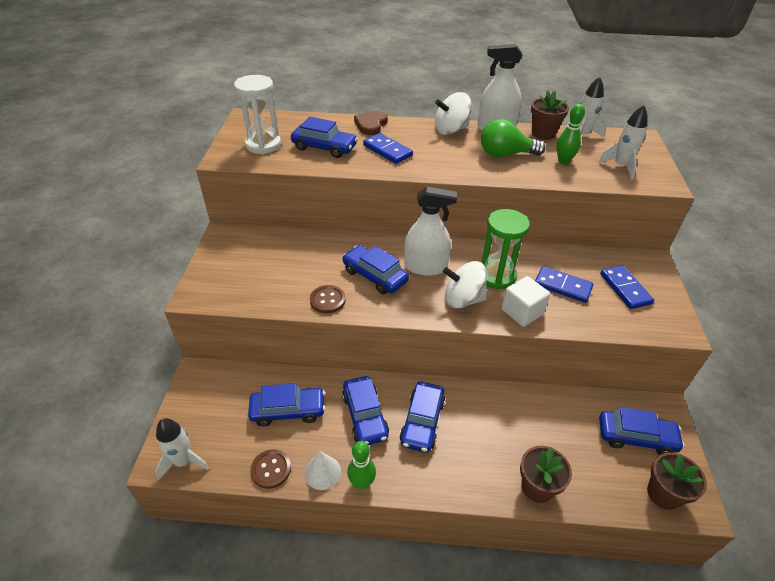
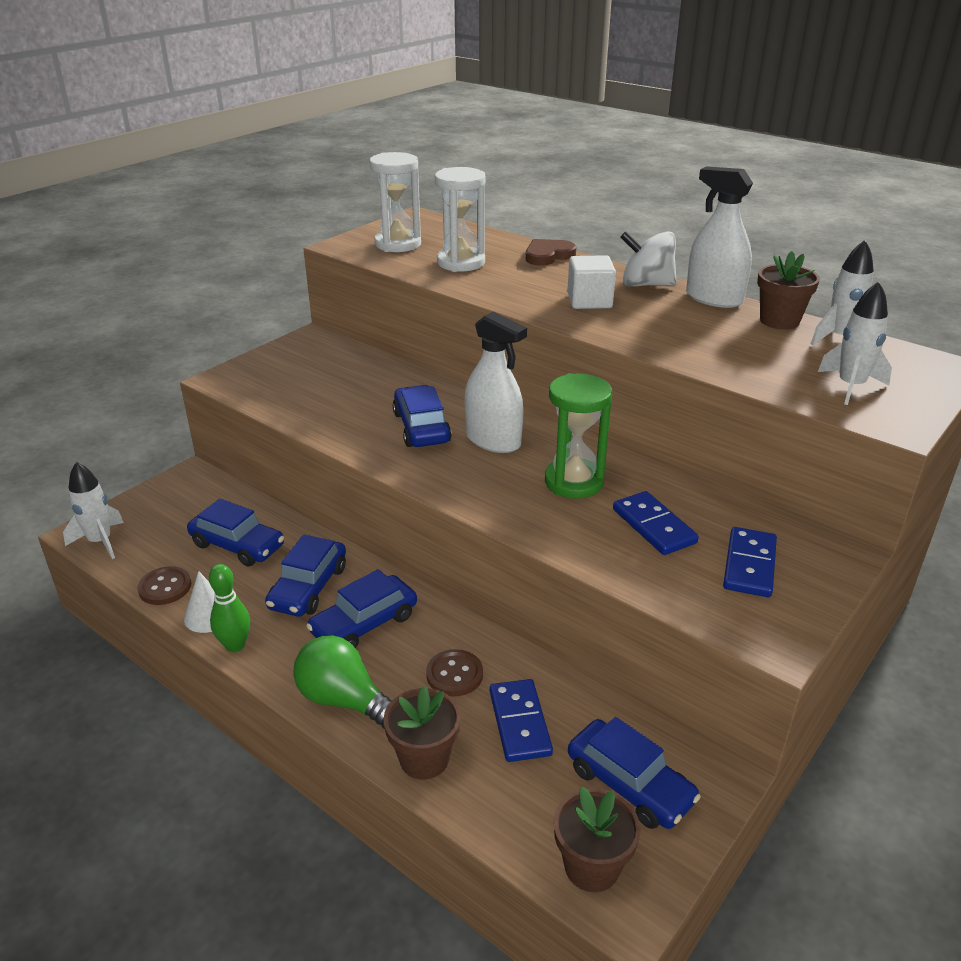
camera: 35 degrees right, 10 degrees down
(324, 147) = (461, 263): blue car -> white hourglass
(327, 300) = (342, 430): brown button -> brown button (454, 674)
(387, 150) = (531, 284): blue domino -> blue domino (520, 723)
(463, 299) = (497, 488): white spinning top -> none
(505, 154) = (685, 327): green light bulb -> green light bulb (344, 700)
(522, 312) = (558, 529): white cube -> white cube (589, 301)
(563, 161) = (763, 356): green bowling pin -> none

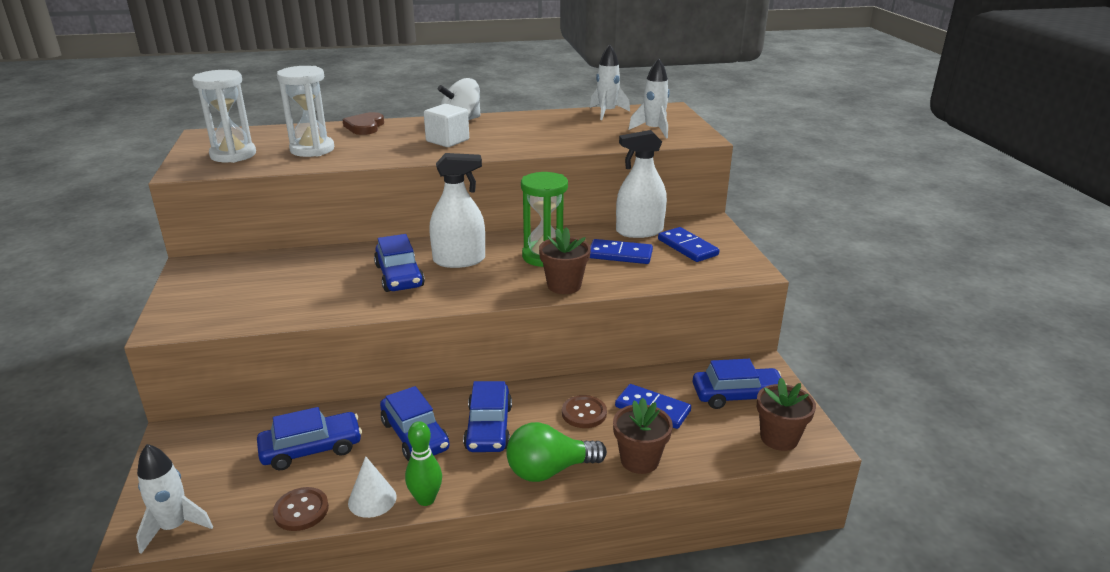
camera: 50 degrees left, 5 degrees down
(421, 427) = (399, 276): blue car -> blue car turned 135 degrees counterclockwise
(714, 298) = (512, 116): white spray bottle -> white spray bottle (639, 231)
(779, 321) = (565, 115): brown flower pot -> brown flower pot (564, 285)

